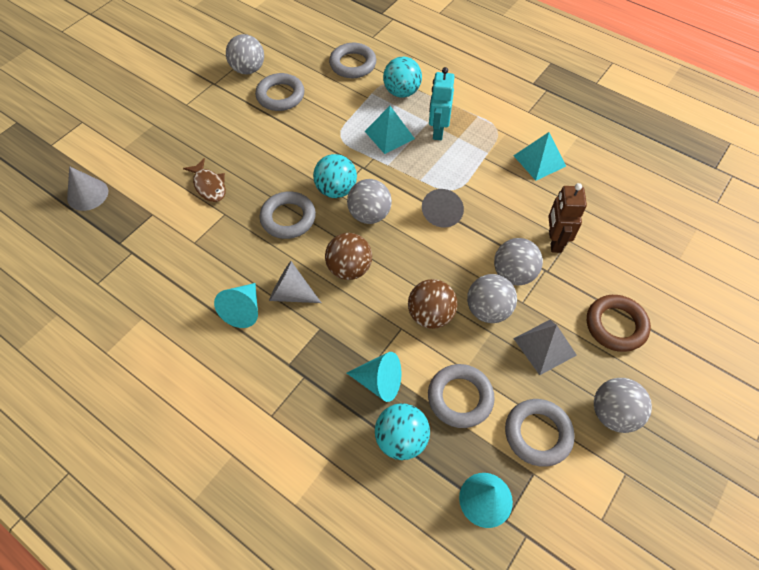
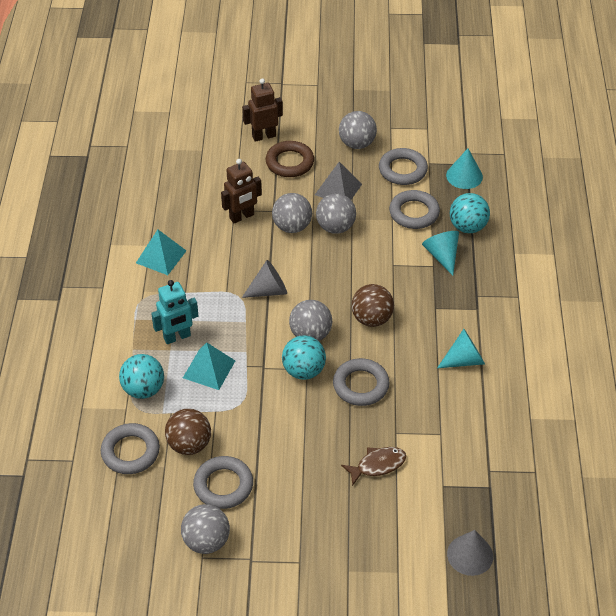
camera: 125 degrees left, 10 degrees down
(209, 185) = (377, 465): brown fish -> brown fish turned 45 degrees clockwise
(291, 293) = (424, 340): grey cone -> none
(430, 315) = (368, 254): brown ball -> brown ball (189, 444)
(676, 325) = (264, 136): none -> brown robot

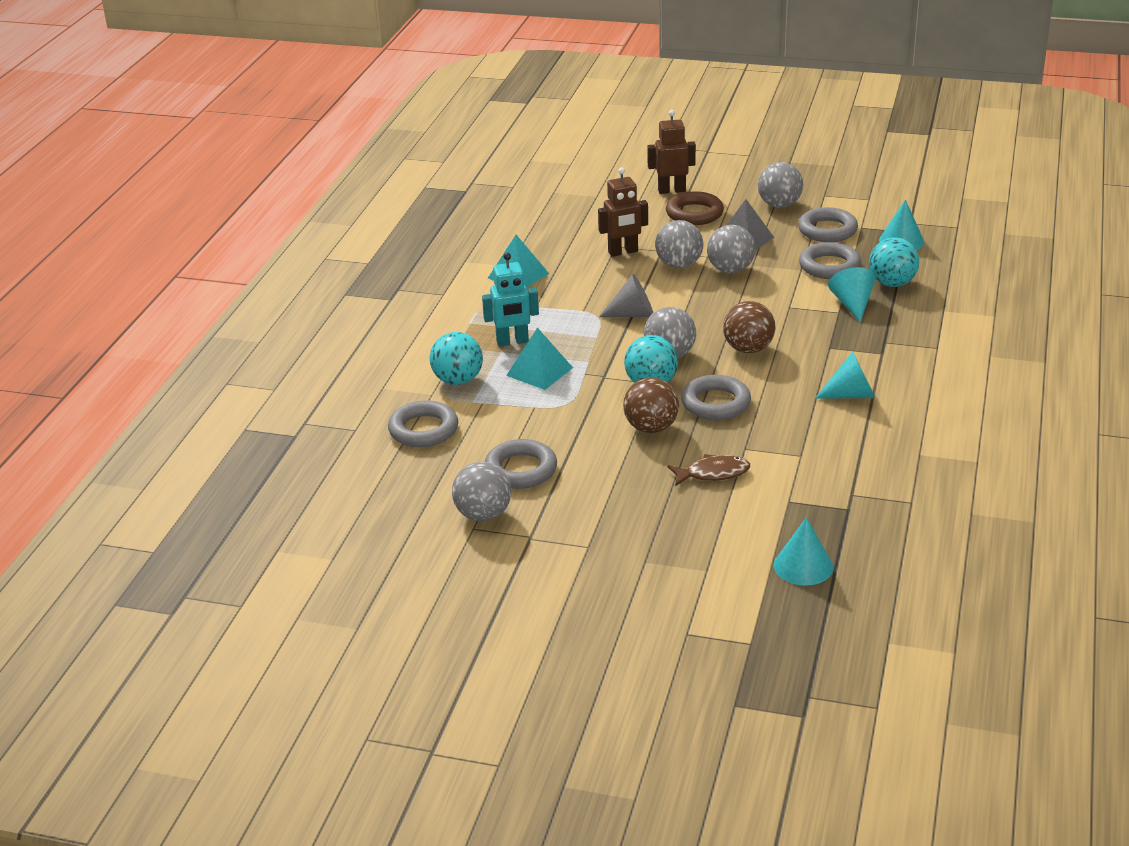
camera: 15 degrees right, 15 degrees down
(189, 444) = (493, 431): brown ball -> brown ball (651, 428)
(470, 555) = (803, 566): grey cone -> turquoise cone

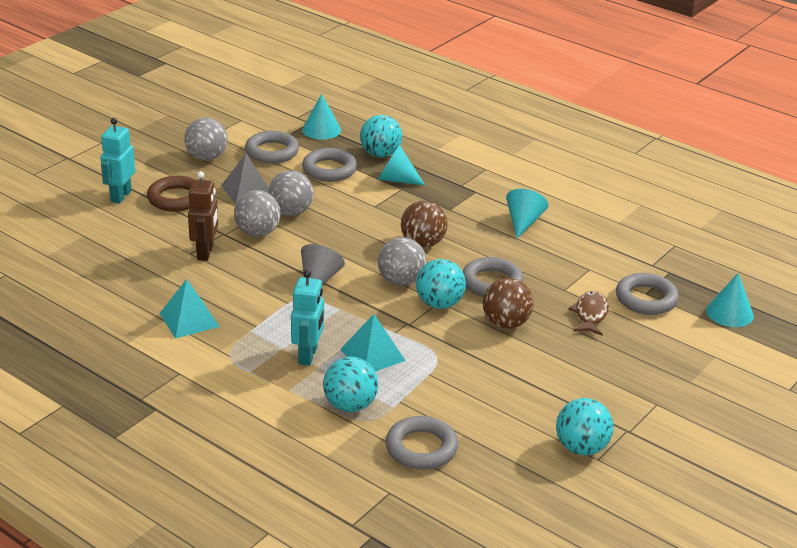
camera: 70 degrees left, 0 degrees up
(483, 515) = (581, 448): grey ball -> turquoise ball
(521, 470) = (525, 408): grey ring -> grey ring (646, 299)
(671, 190) = (120, 196): brown robot -> turquoise robot

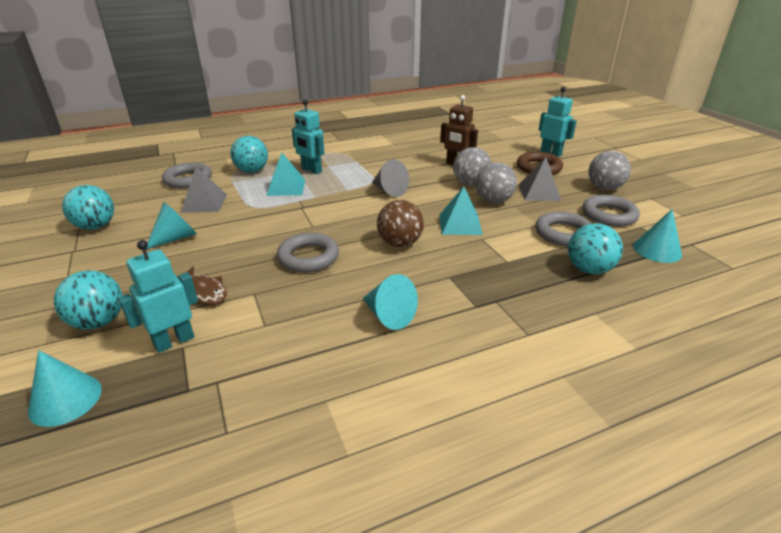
camera: 120 degrees right, 0 degrees up
(189, 319) = (385, 149): turquoise pyramid -> turquoise pyramid (460, 224)
(396, 179) = (527, 263): turquoise cone -> turquoise cone (176, 238)
(401, 281) = (355, 218): grey ball -> none
(439, 304) = (309, 225): turquoise ball -> turquoise ball (99, 322)
(463, 397) = (204, 203): none -> grey pyramid
(506, 323) = (250, 244): brown ball -> none
(646, 299) = (174, 341): grey ring -> turquoise robot

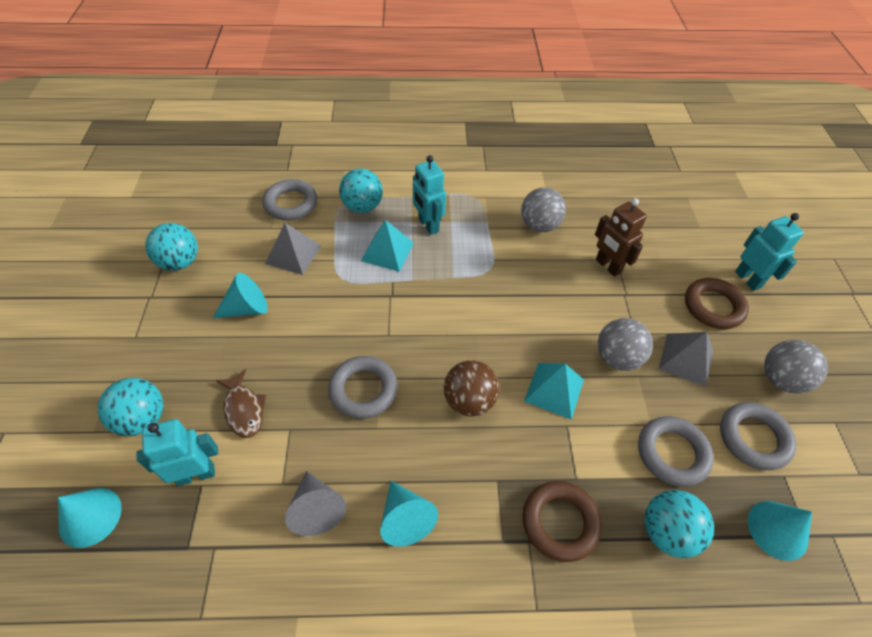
camera: 20 degrees right, 20 degrees up
(389, 191) = (500, 295): grey cone -> grey cone (316, 509)
(470, 184) = (605, 313): grey ball -> grey ball (539, 225)
(511, 285) = (560, 522): none -> brown ring

